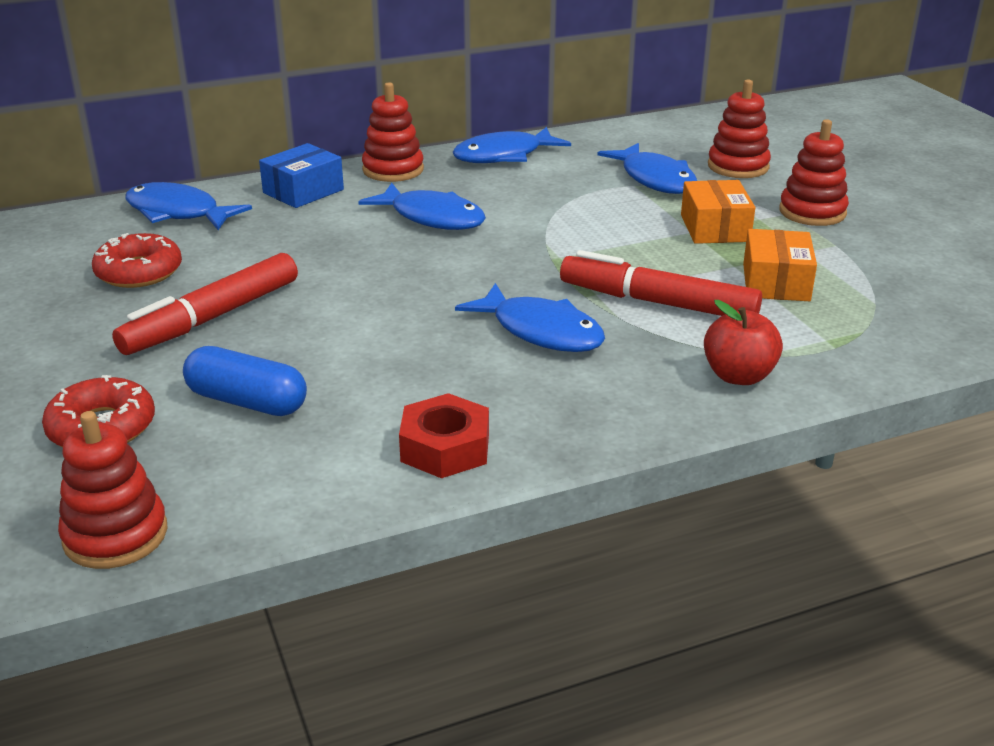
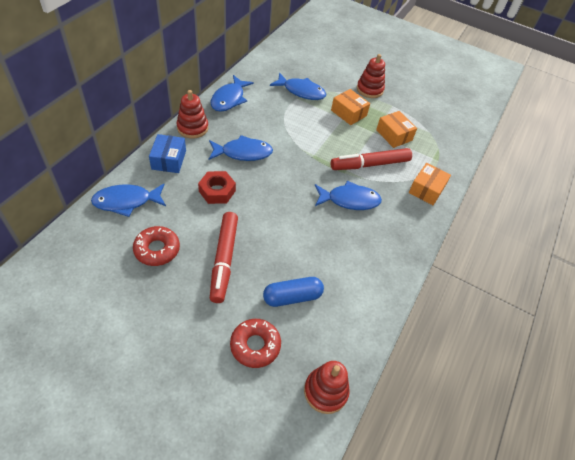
camera: 45 degrees left, 20 degrees up
(445, 448) = (380, 277): red nut -> red nut (217, 191)
(738, 166) = (322, 71): red stacking toy -> none
(738, 376) = (426, 190): red apple -> orange box

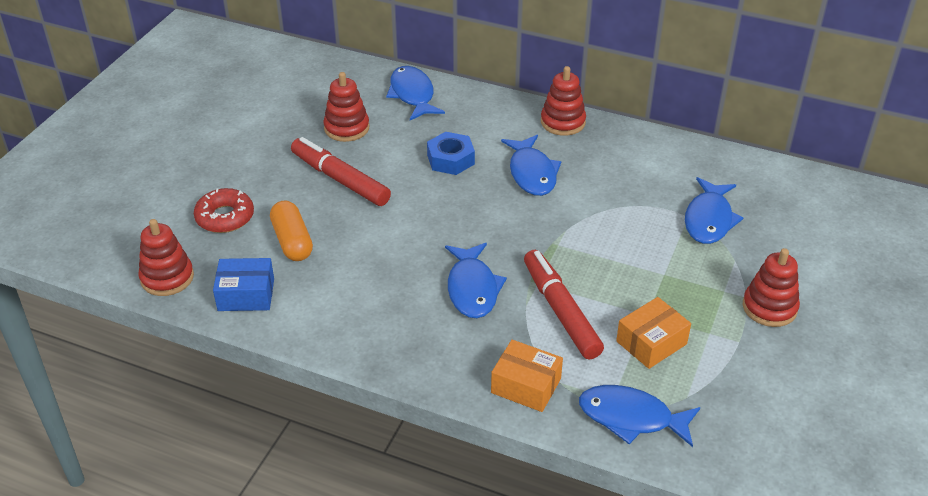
camera: 90 degrees right, 10 degrees down
(157, 249) = (346, 128): red donut -> red stacking toy
(169, 160) = (492, 113): blue box -> blue box (246, 294)
(217, 191) = (450, 159): red nut -> blue nut
(224, 260) = (340, 179): red marker -> red marker turned 45 degrees clockwise
(229, 99) = (644, 146): blue fish -> blue fish (631, 418)
(292, 297) = (292, 241): blue capsule -> orange capsule
(348, 113) = (682, 280): orange box -> none

